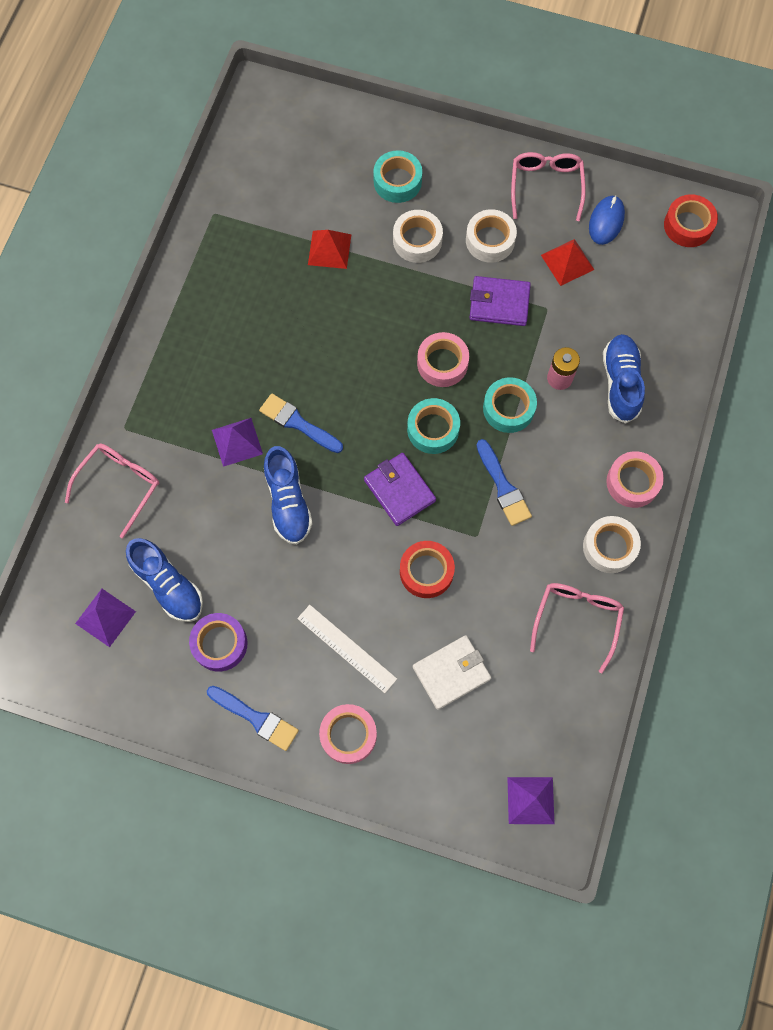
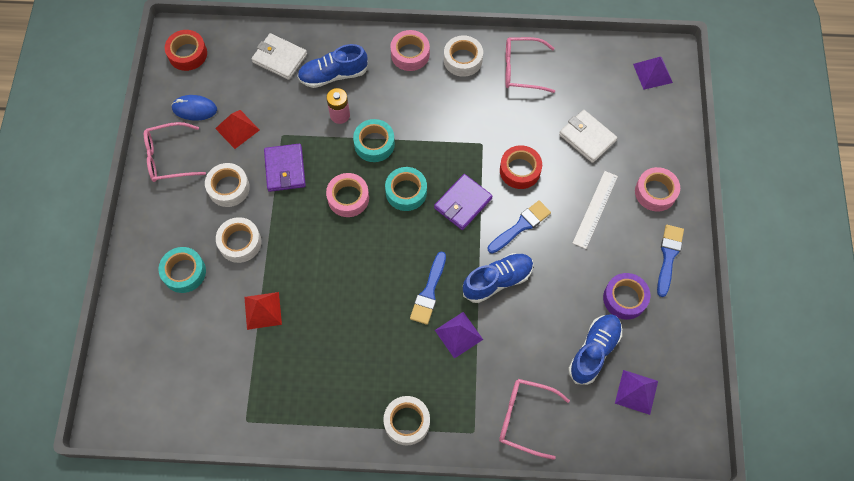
camera: 105 degrees left, 5 degrees down
(158, 364) = (407, 422): none -> white tape
(503, 487) = (438, 134): blue brush -> blue brush (521, 226)
(660, 326) = (280, 58): none -> white wallet

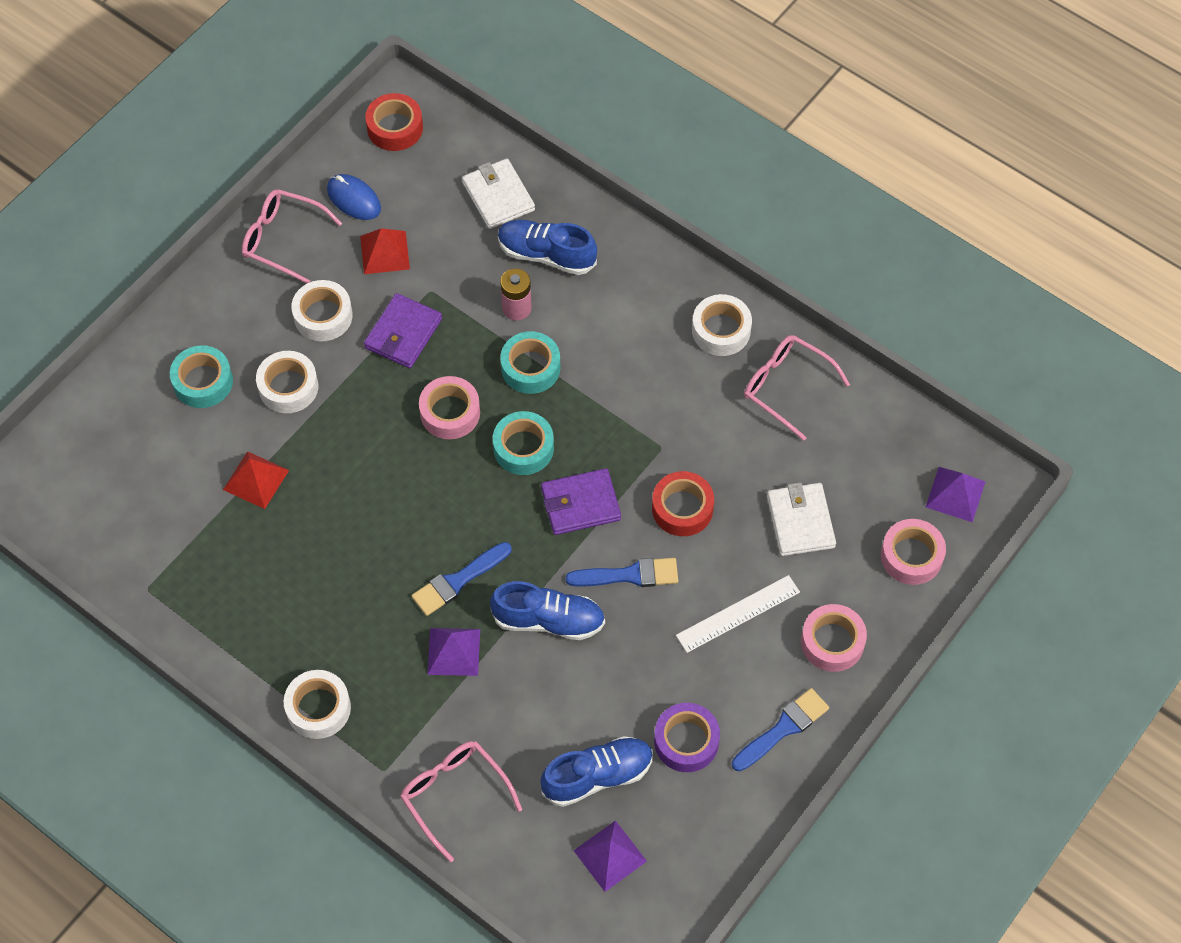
camera: 35 degrees right, 5 degrees down
(410, 54) = (660, 284): pink tape -> pink tape (911, 556)

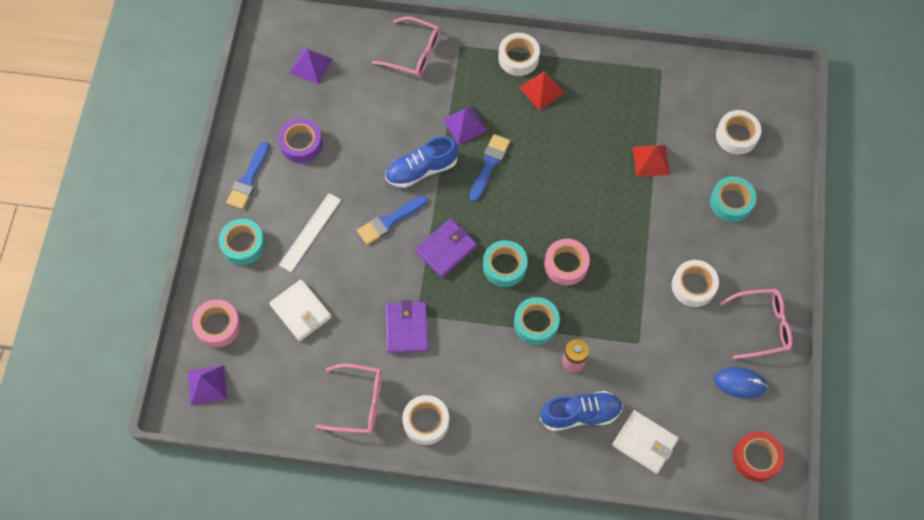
camera: 150 degrees right, 5 degrees up
(288, 387) = (677, 227): white tape -> white tape (736, 135)
(384, 252) = (689, 354): red pyramid -> red pyramid (542, 90)
(403, 333) = (634, 302): purple wallet -> purple wallet (407, 328)
(597, 776) = (341, 101): blue shoe -> none
(682, 508) = (381, 280): red tape -> none
(832, 642) = (243, 244): pink tape -> turquoise tape

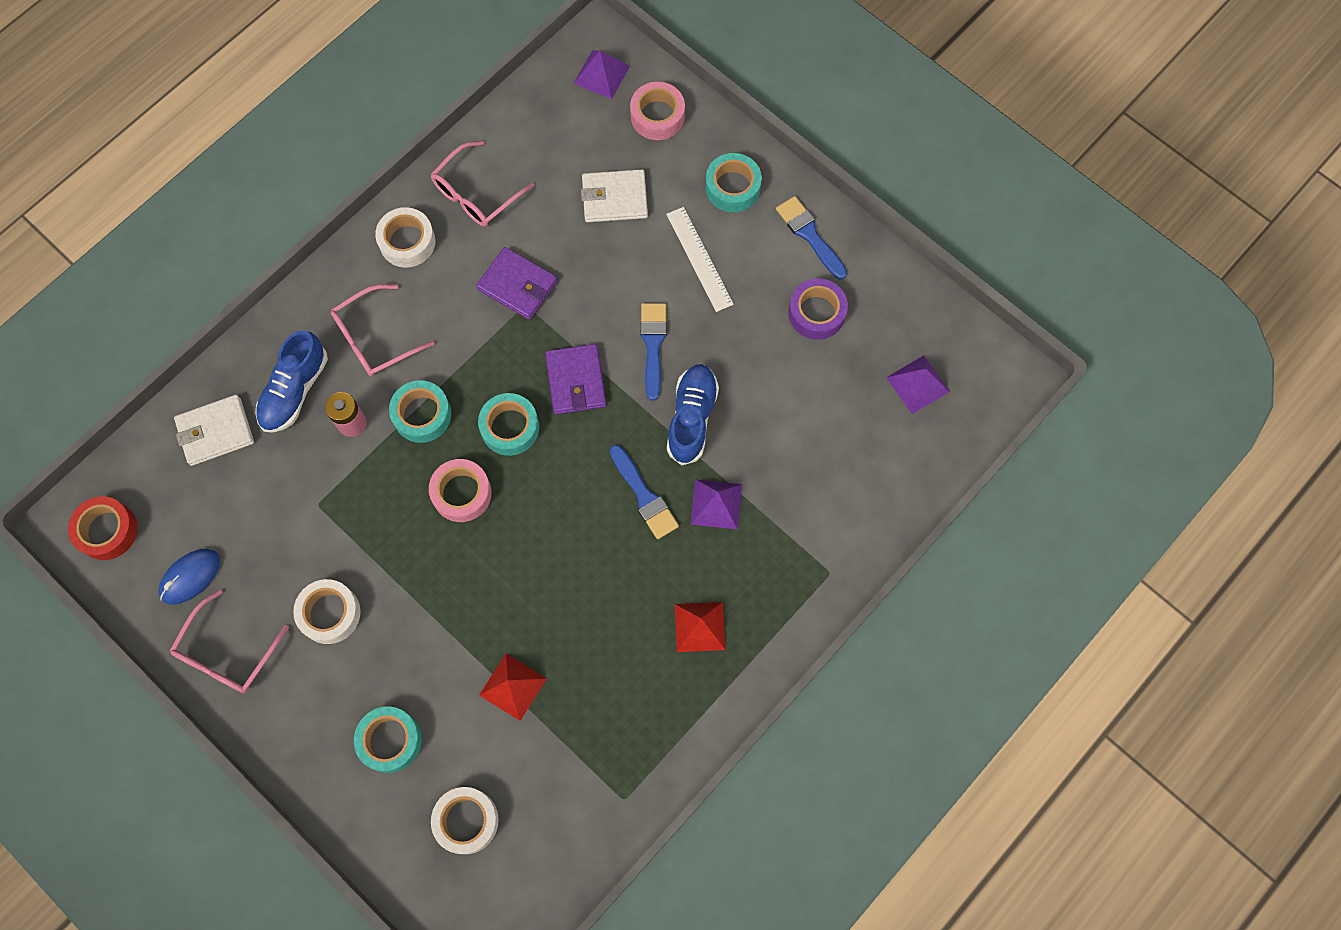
camera: 125 degrees right, 5 degrees up
(414, 53) = (857, 511): pink glasses -> pink glasses (375, 338)
(518, 58) = (764, 631): white tape -> none

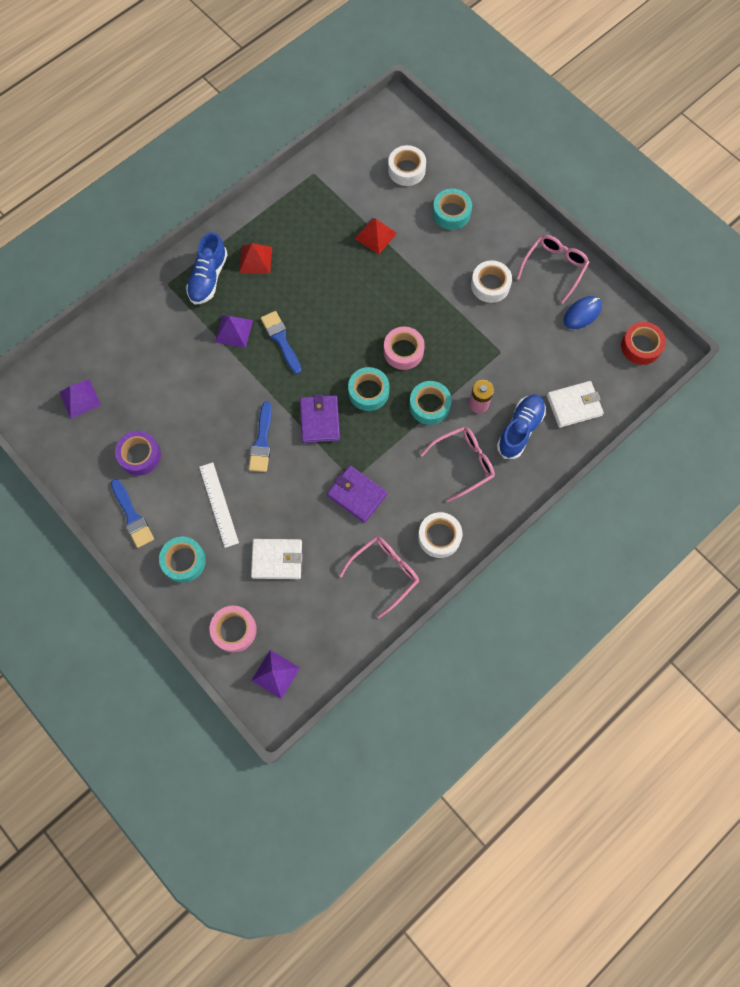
camera: 175 degrees left, 0 degrees up
(692, 418) = (241, 388): blue shoe -> blue shoe (208, 278)

